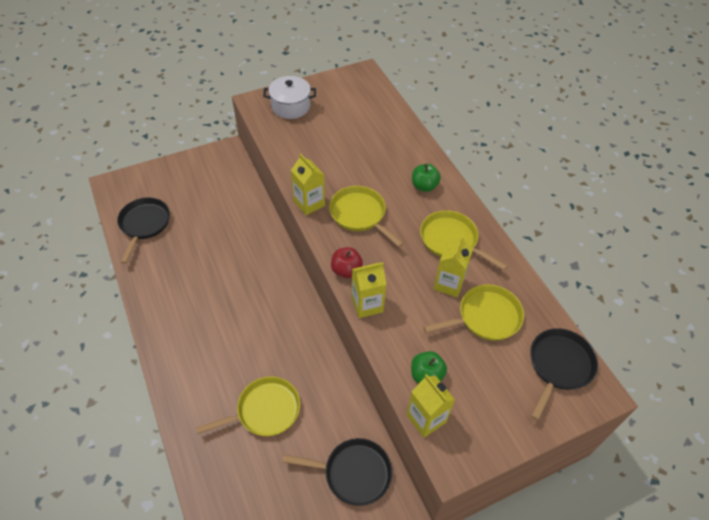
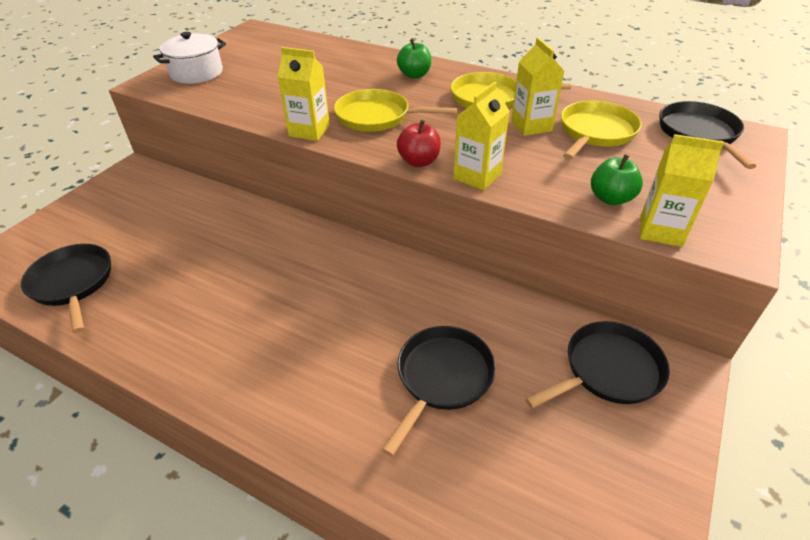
camera: 35 degrees left, 10 degrees down
(265, 411) = (442, 378): yellow pan -> black pan

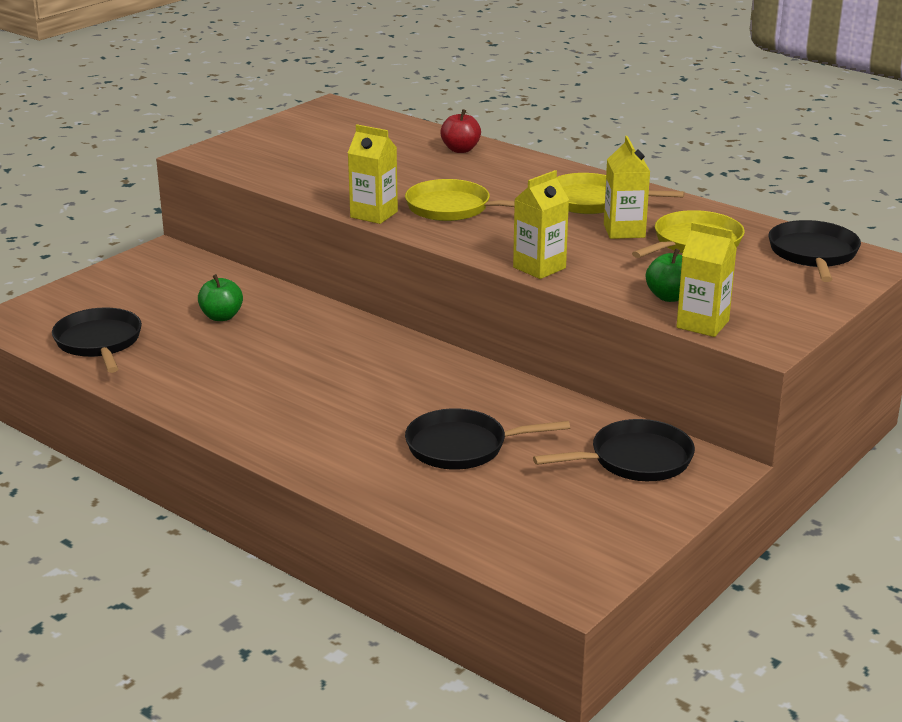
camera: 10 degrees right, 15 degrees down
(197, 73) = (257, 149): white pot -> none
(414, 75) = (513, 171): green apple -> green apple (221, 317)
(419, 161) = (483, 250): red apple -> red apple (460, 150)
(442, 378) = (462, 447): black pan -> black pan turned 135 degrees counterclockwise

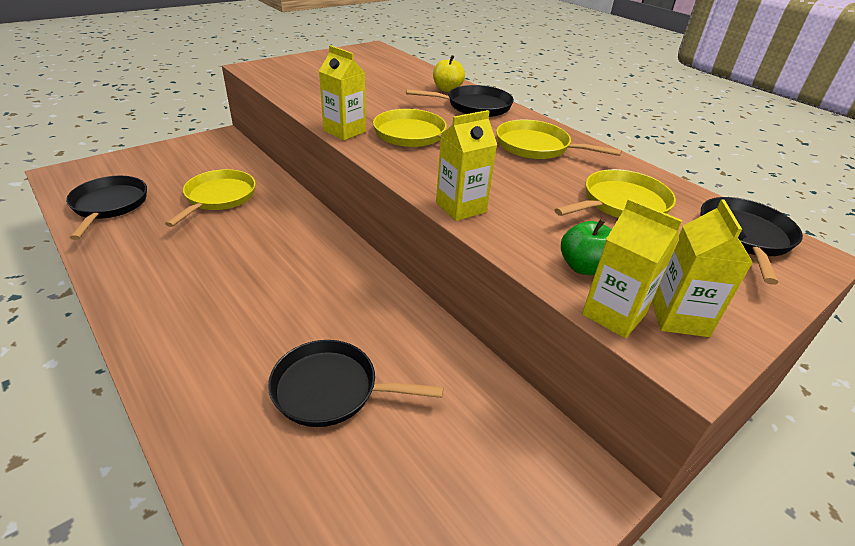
camera: 10 degrees right, 10 degrees up
(221, 317) = (218, 197): green apple -> yellow pan
(460, 150) = (447, 89): red apple -> yellow apple
(624, 231) = (556, 180): yellow carton -> yellow carton (679, 317)
(635, 460) = (504, 450): black pan -> black pan (474, 106)

